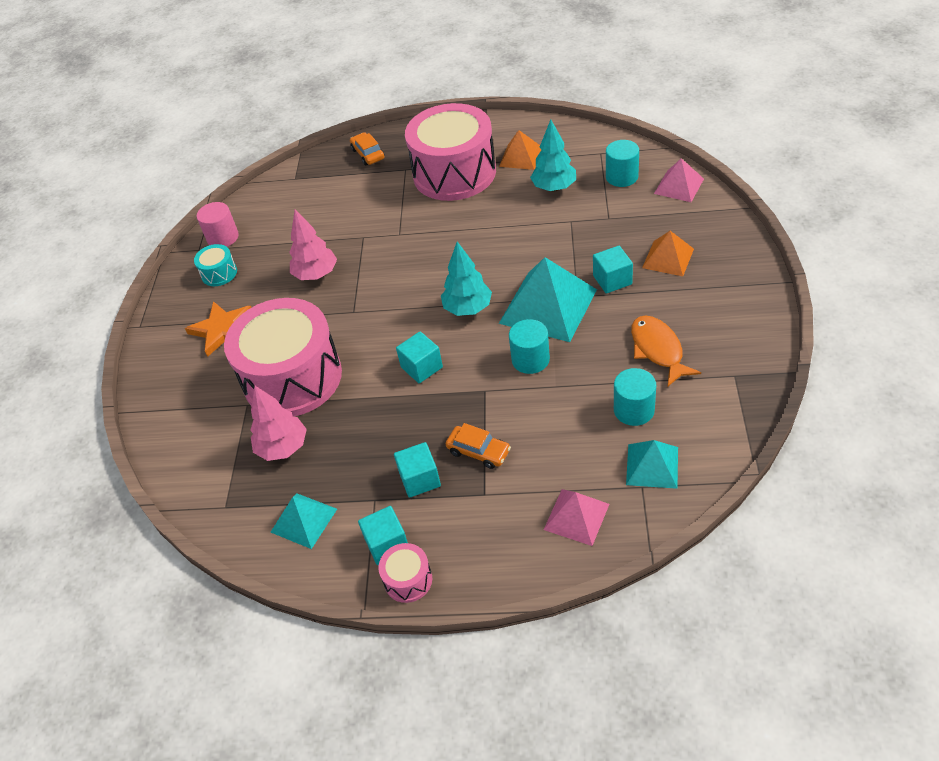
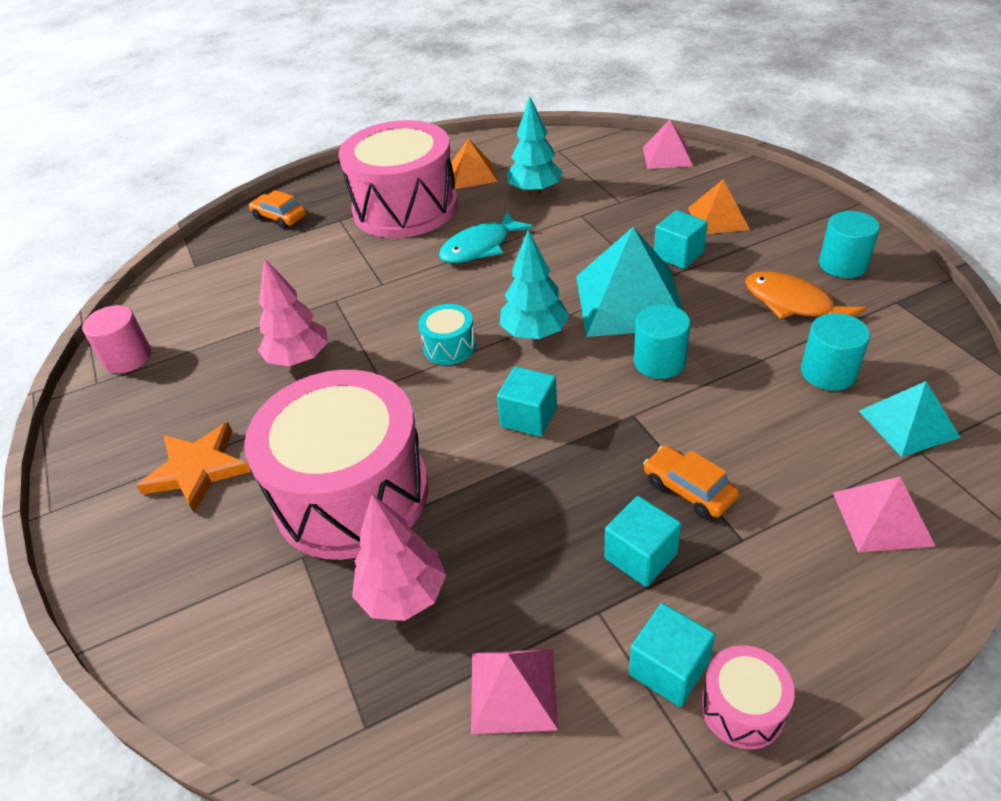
camera: 30 degrees left, 5 degrees down
(219, 273) = (148, 401): turquoise drum -> turquoise drum (449, 347)
(304, 520) = (513, 690): turquoise pyramid -> pink pyramid
(478, 451) = (689, 489): orange car -> orange car turned 135 degrees counterclockwise
(481, 225) = (480, 247): none -> turquoise fish
(622, 177) = (600, 164): turquoise cylinder -> turquoise cylinder (842, 264)

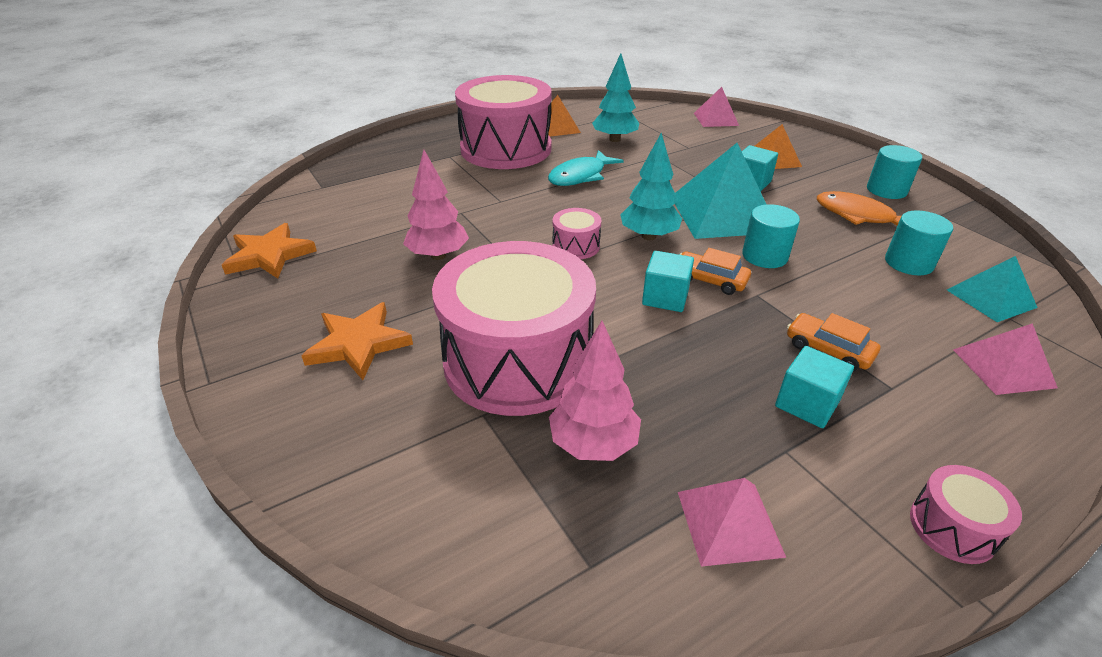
camera: 10 degrees left, 5 degrees down
(128, 358) = (269, 255): pink cylinder -> orange star
(279, 217) = (394, 154): orange car -> orange car (710, 280)
(449, 347) = (576, 246): turquoise drum -> pink drum
(668, 668) = (870, 496): turquoise cube -> none

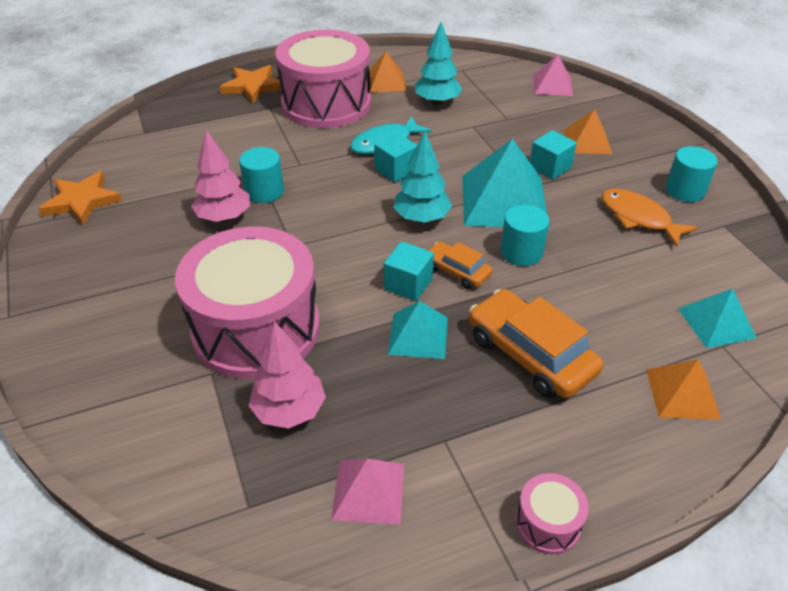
camera: 10 degrees right, 5 degrees up
(358, 344) = (132, 296): orange star -> orange star (252, 86)
(576, 246) = (350, 221): pink drum -> none
(701, 345) = (418, 335): none -> turquoise pyramid
(807, 403) = (484, 402): turquoise cube -> turquoise cube (395, 170)
(828, 350) = (530, 354): orange car -> orange car, size x1.80
(909, 263) = (658, 276): turquoise cylinder -> turquoise cylinder (264, 191)
(1003, 368) = (682, 393): pink pyramid -> orange pyramid

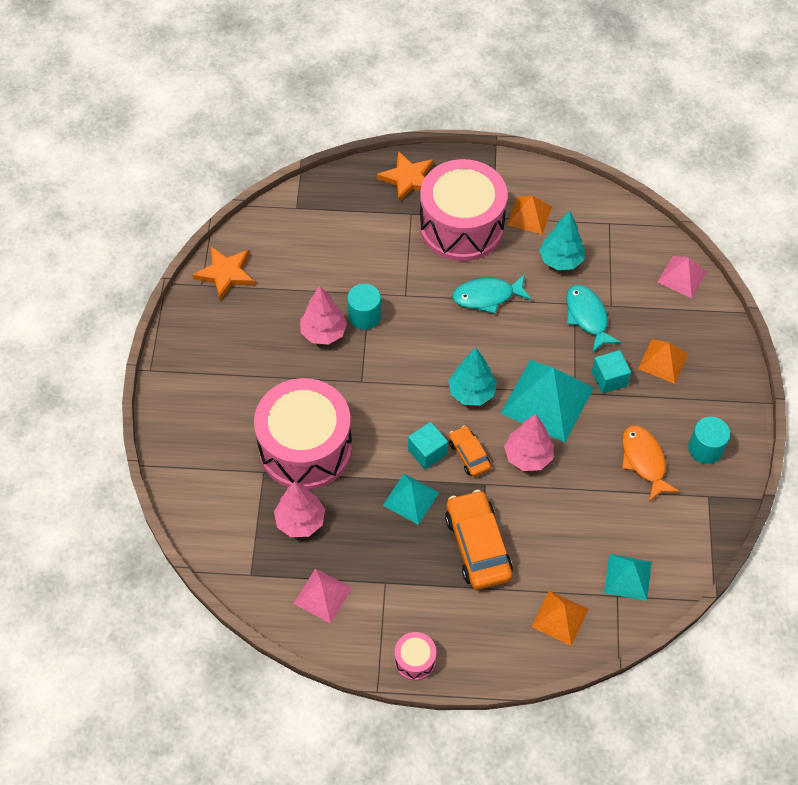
camera: 25 degrees right, 15 degrees up
(395, 170) = (479, 332): turquoise cube -> none
(492, 131) = (587, 317): none -> turquoise fish
(521, 252) = (528, 456): turquoise cylinder -> pink tree

